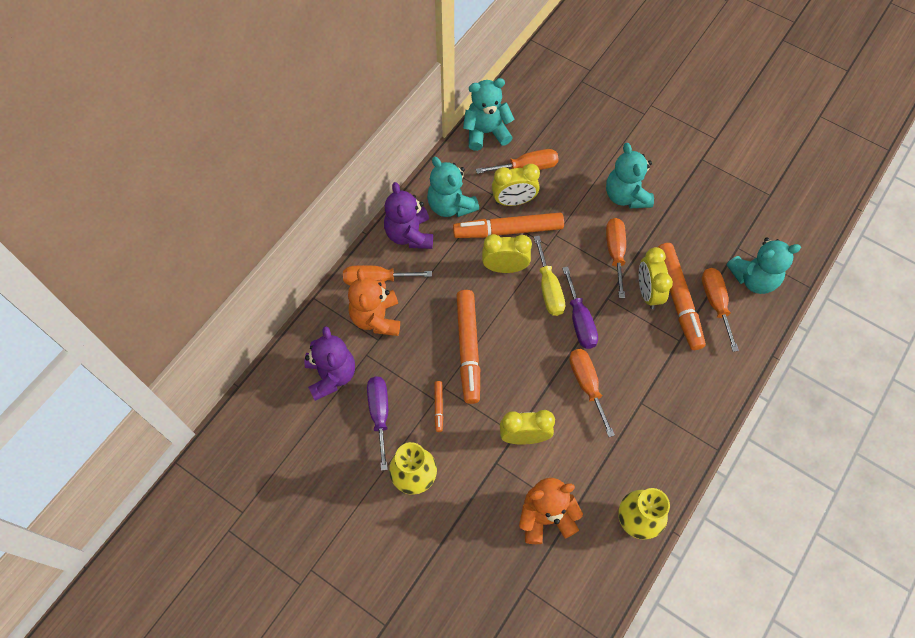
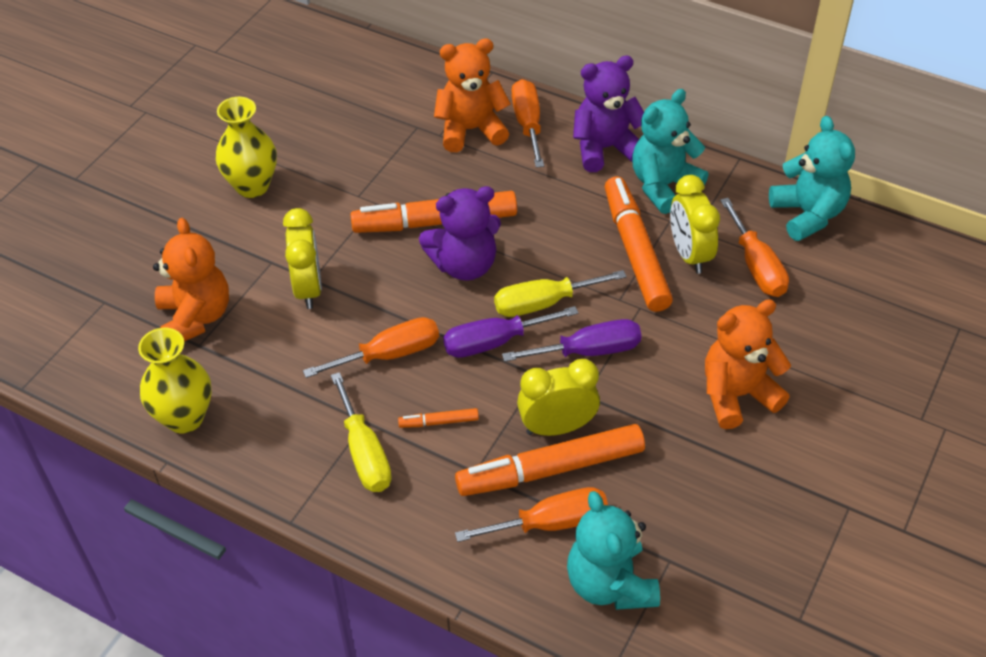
camera: 85 degrees right, 15 degrees down
(331, 375) = (386, 99): purple teddy bear -> purple teddy bear (464, 265)
(379, 414) = (336, 147): purple screwdriver -> purple screwdriver (589, 351)
(438, 407) = (348, 200): orange marker -> orange marker (439, 422)
(505, 267) = (570, 252): yellow clock -> none
(615, 253) = (622, 383): orange screwdriver -> none
(626, 196) = (737, 395): turquoise teddy bear -> orange teddy bear
(666, 404) = (364, 453): none -> yellow screwdriver

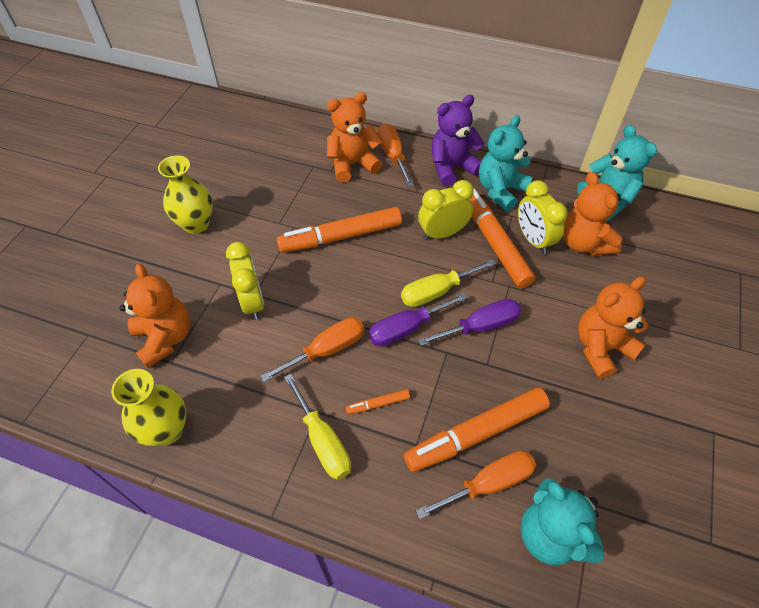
camera: 10 degrees left, 5 degrees up
(464, 265) = (370, 268): purple teddy bear -> none
(557, 427) = (472, 395): yellow clock -> yellow clock (442, 233)
(756, 266) = (583, 243): orange screwdriver -> orange teddy bear

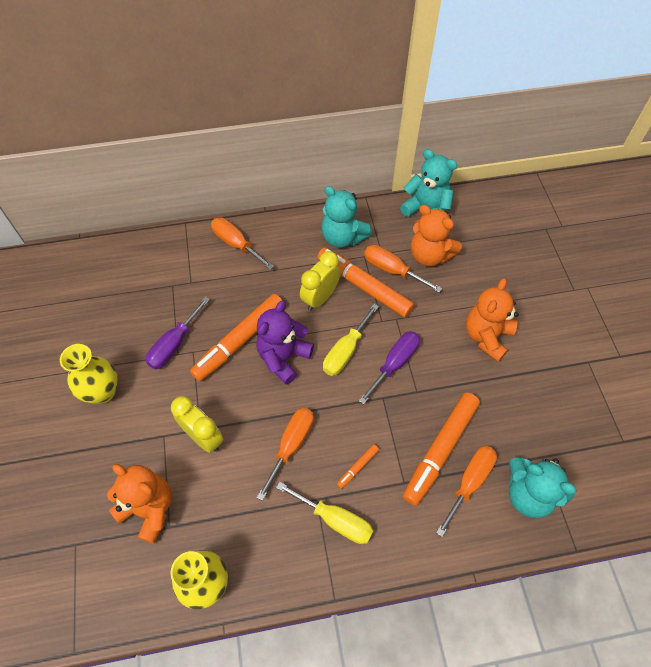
camera: 30 degrees left, 5 degrees up
(352, 164) = (206, 268): orange teddy bear -> none
(406, 328) = (341, 394): purple screwdriver -> purple screwdriver (174, 345)
(452, 168) = (292, 233): purple teddy bear -> purple teddy bear (283, 357)
(500, 190) = (343, 237): turquoise teddy bear -> turquoise teddy bear turned 60 degrees counterclockwise
(533, 240) = (392, 270): yellow clock -> orange screwdriver

